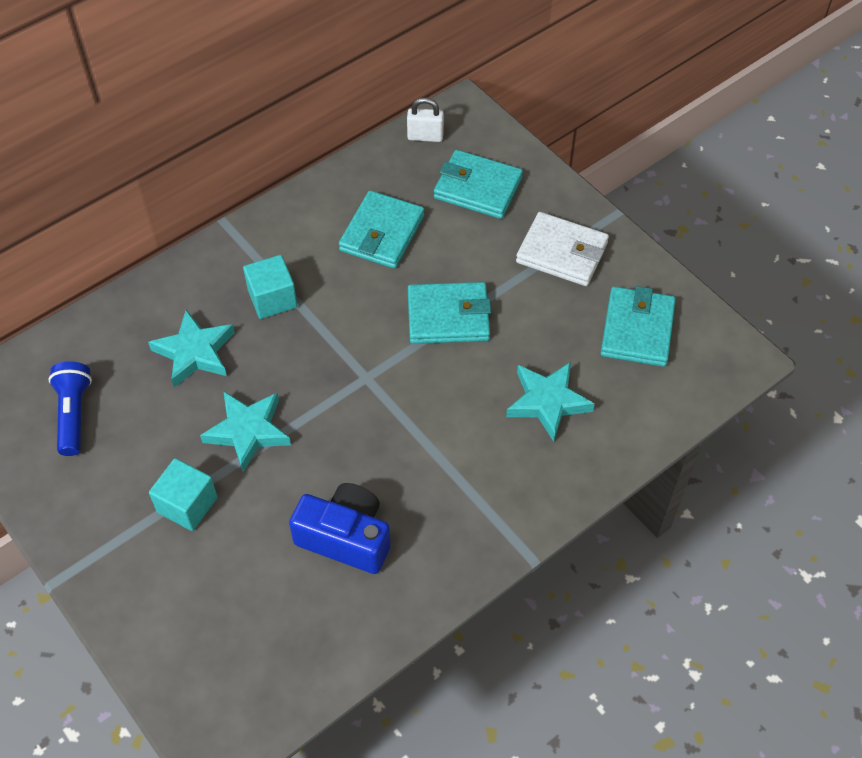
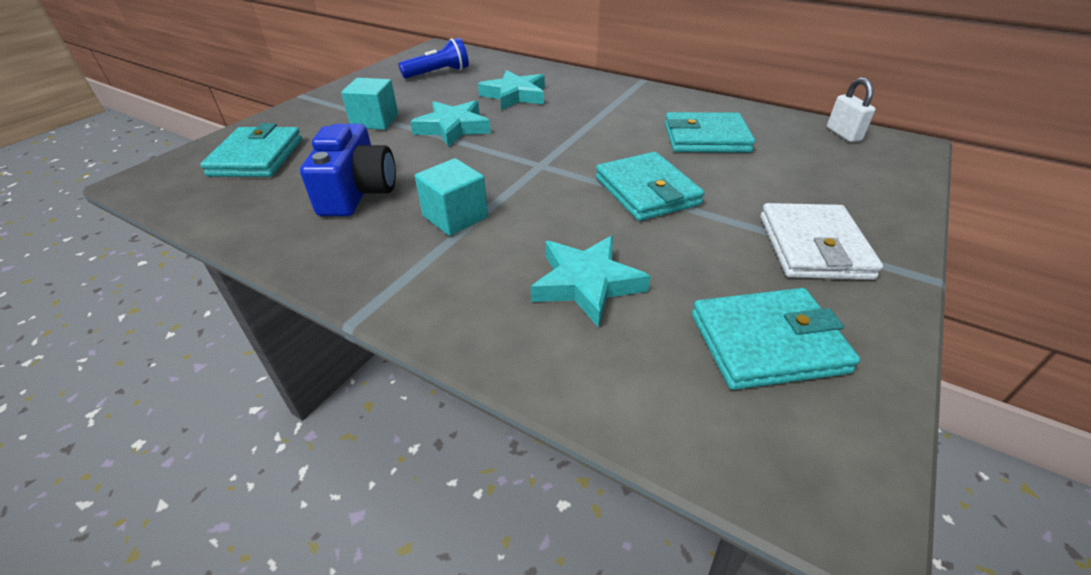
camera: 70 degrees right, 15 degrees down
(272, 299) = (588, 110): turquoise cube -> turquoise cube (455, 217)
(477, 188) = (824, 173): turquoise wallet -> turquoise wallet (257, 157)

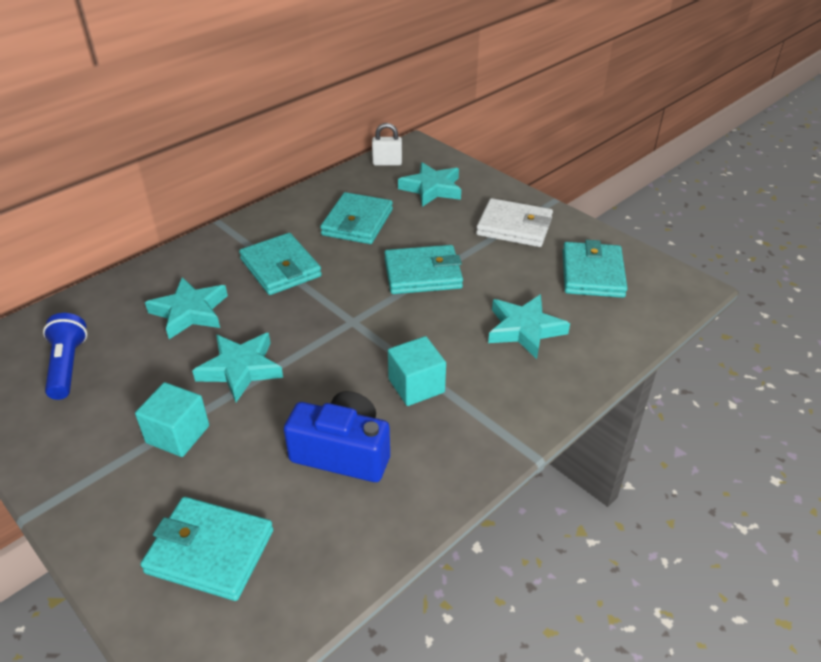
camera: 75 degrees left, 0 degrees up
(598, 117) = (281, 268): none -> turquoise wallet
(826, 170) = (432, 188): none -> turquoise star

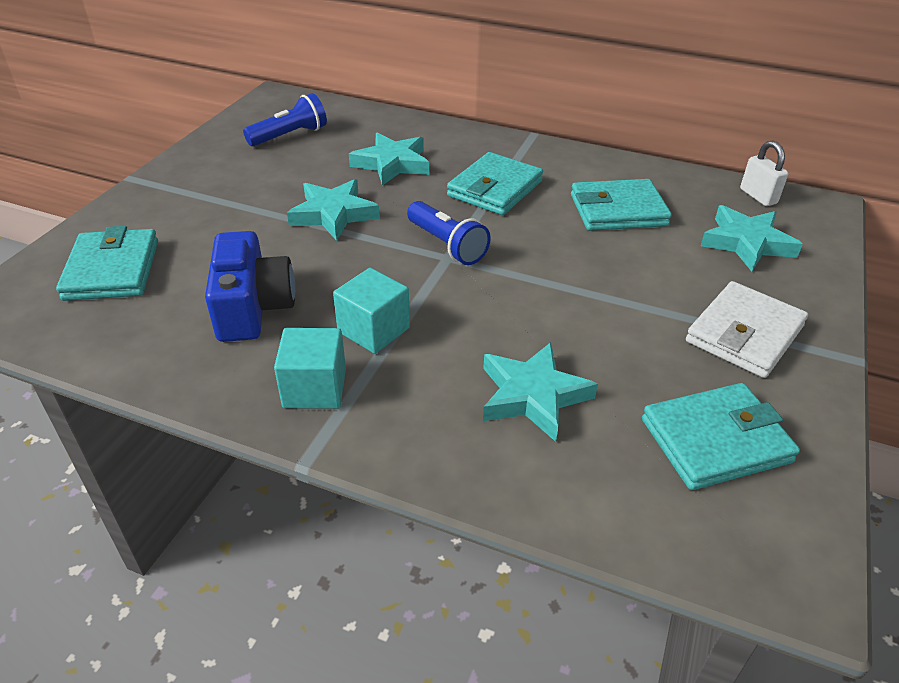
camera: 65 degrees right, 0 degrees up
(178, 434) = (237, 210): turquoise cube -> turquoise cube (314, 388)
(337, 317) = (447, 245): none -> blue flashlight
(423, 274) = (569, 282): turquoise wallet -> none
(514, 227) = (744, 334): white wallet -> white wallet turned 45 degrees clockwise

